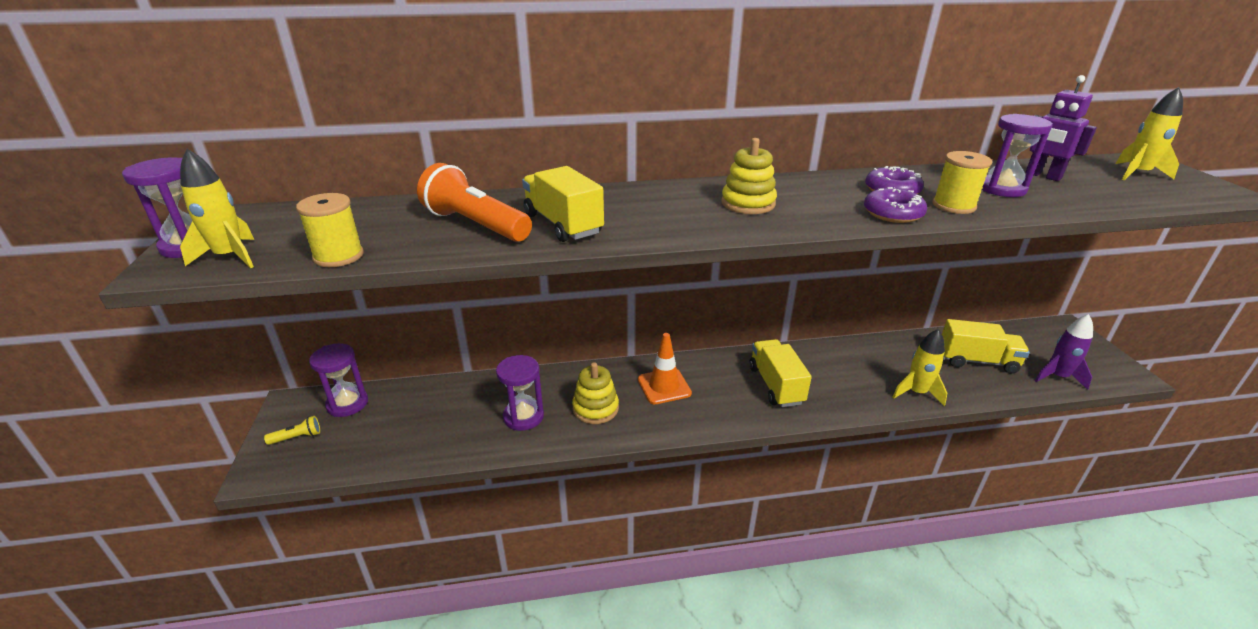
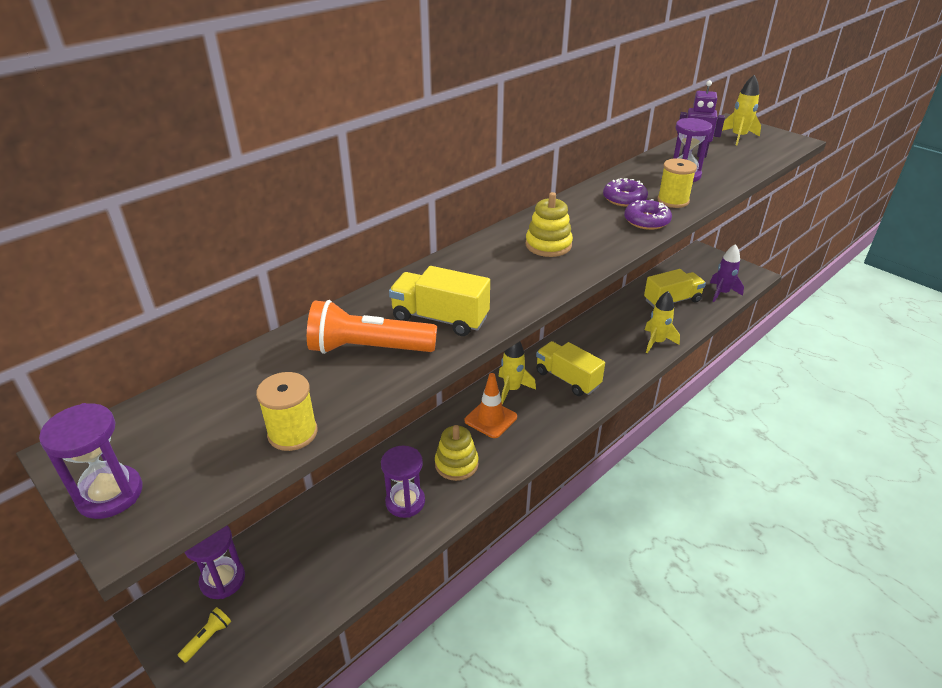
camera: 35 degrees left, 5 degrees up
(230, 257) = (180, 484): yellow rocket -> yellow rocket (512, 389)

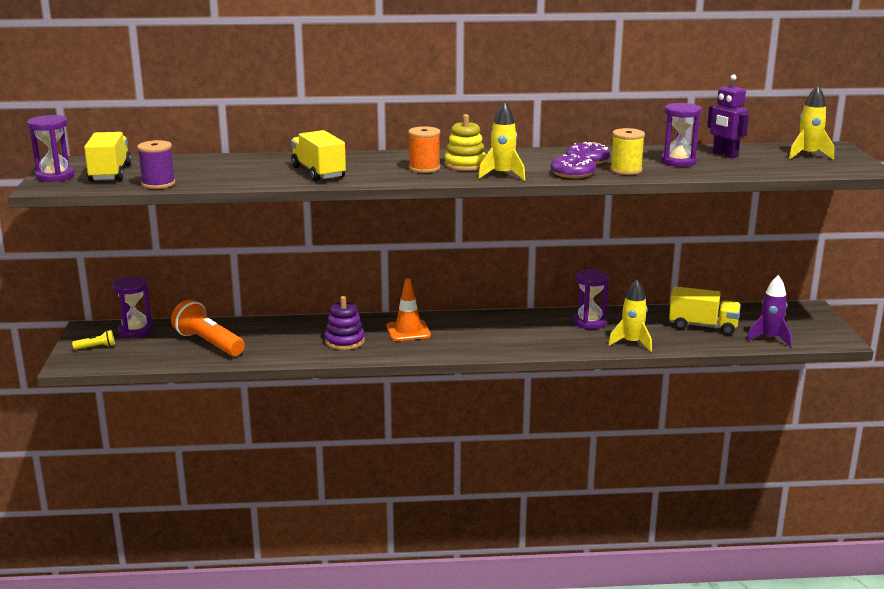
camera: 40 degrees right, 15 degrees down
(292, 433) = (158, 184): yellow spool -> purple spool
(368, 349) = (254, 171): orange flashlight -> orange flashlight (208, 343)
(405, 502) = (282, 343): purple hourglass -> purple hourglass (589, 322)
(456, 464) = (344, 341): yellow stacking toy -> purple stacking toy
(512, 389) = (453, 323): yellow rocket -> yellow rocket (502, 175)
(524, 266) = (424, 168): none -> orange spool
(567, 379) = (508, 334): yellow truck -> yellow truck (110, 173)

